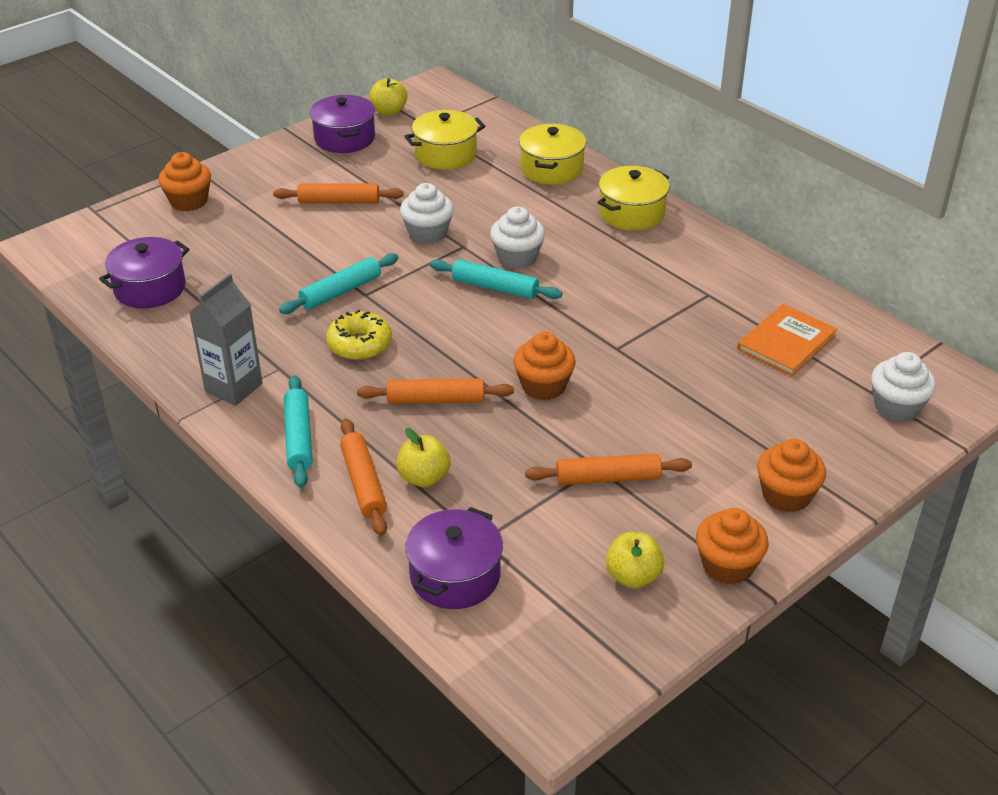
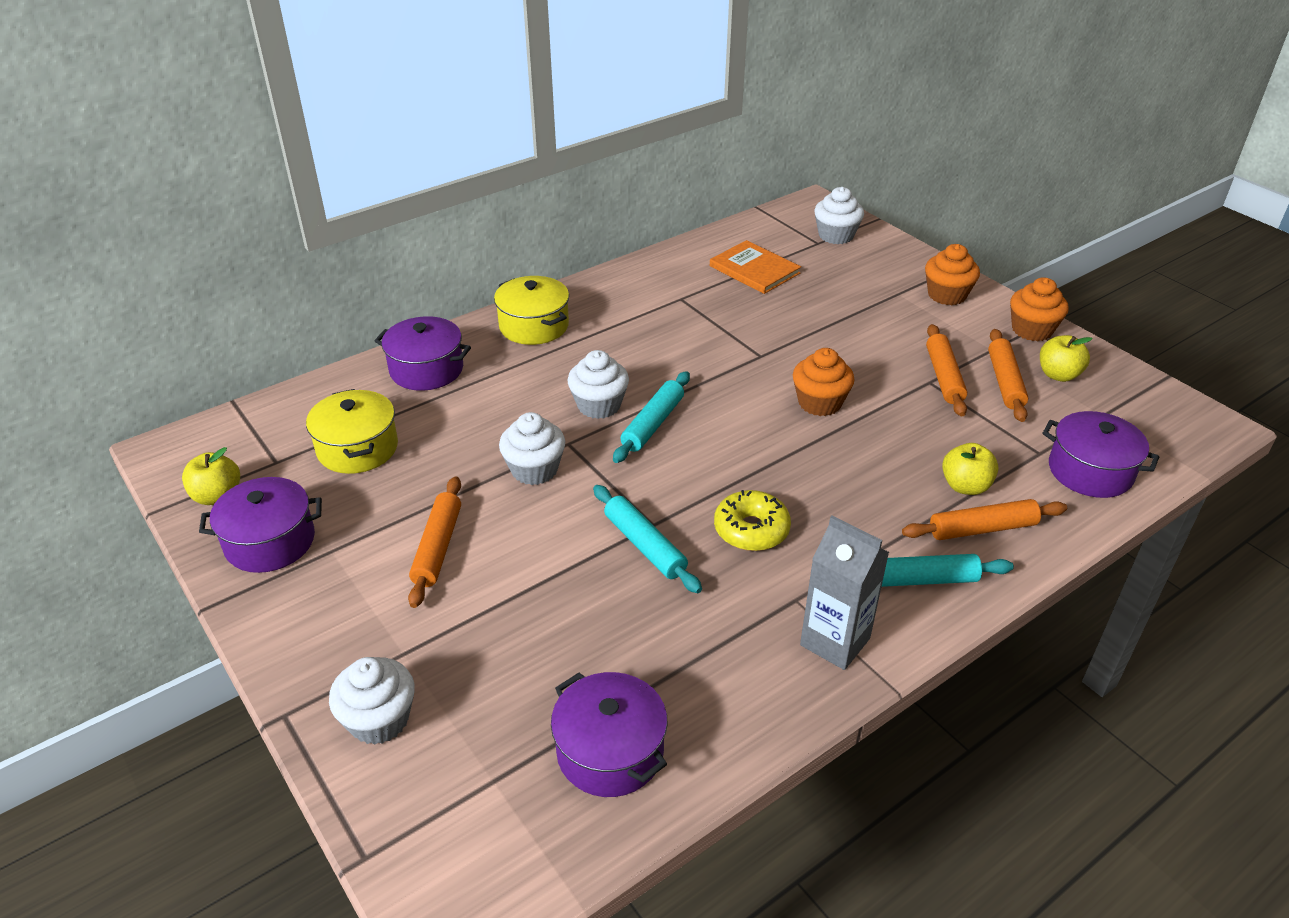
camera: 85 degrees left, 0 degrees up
(189, 201) = (379, 720): orange cupcake -> white cupcake
(436, 400) = (845, 474): orange rolling pin -> orange rolling pin (1004, 382)
(551, 169) = (426, 369): yellow pot -> purple pot

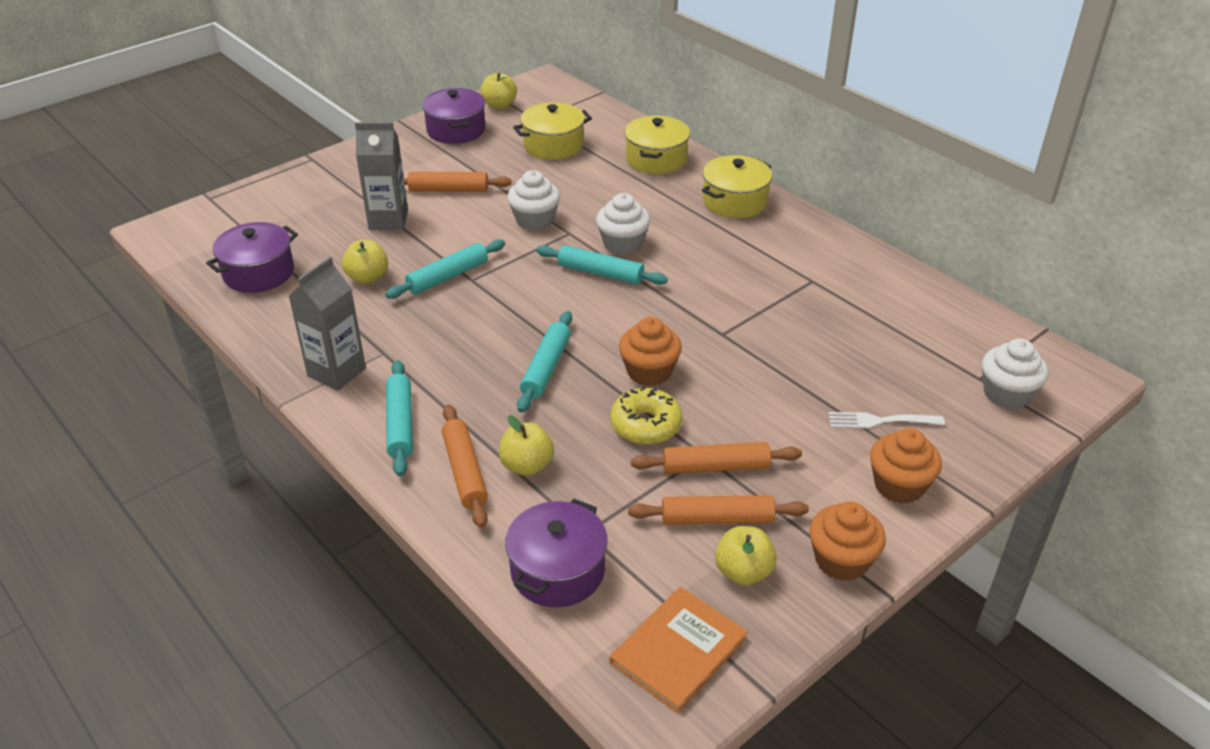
camera: 85 degrees right, 0 degrees up
(379, 720) = (302, 189): white cupcake -> none
(426, 369) = (656, 159): purple pot -> yellow pot
(499, 608) = (388, 220): none -> grey carton
(637, 623) = (368, 278): none -> yellow apple
(751, 530) = (465, 329): yellow donut -> yellow donut (646, 425)
(754, 270) = (892, 328): orange book -> orange book (678, 650)
(817, 469) = (546, 368): none -> turquoise rolling pin
(874, 292) = (880, 421): none -> white fork

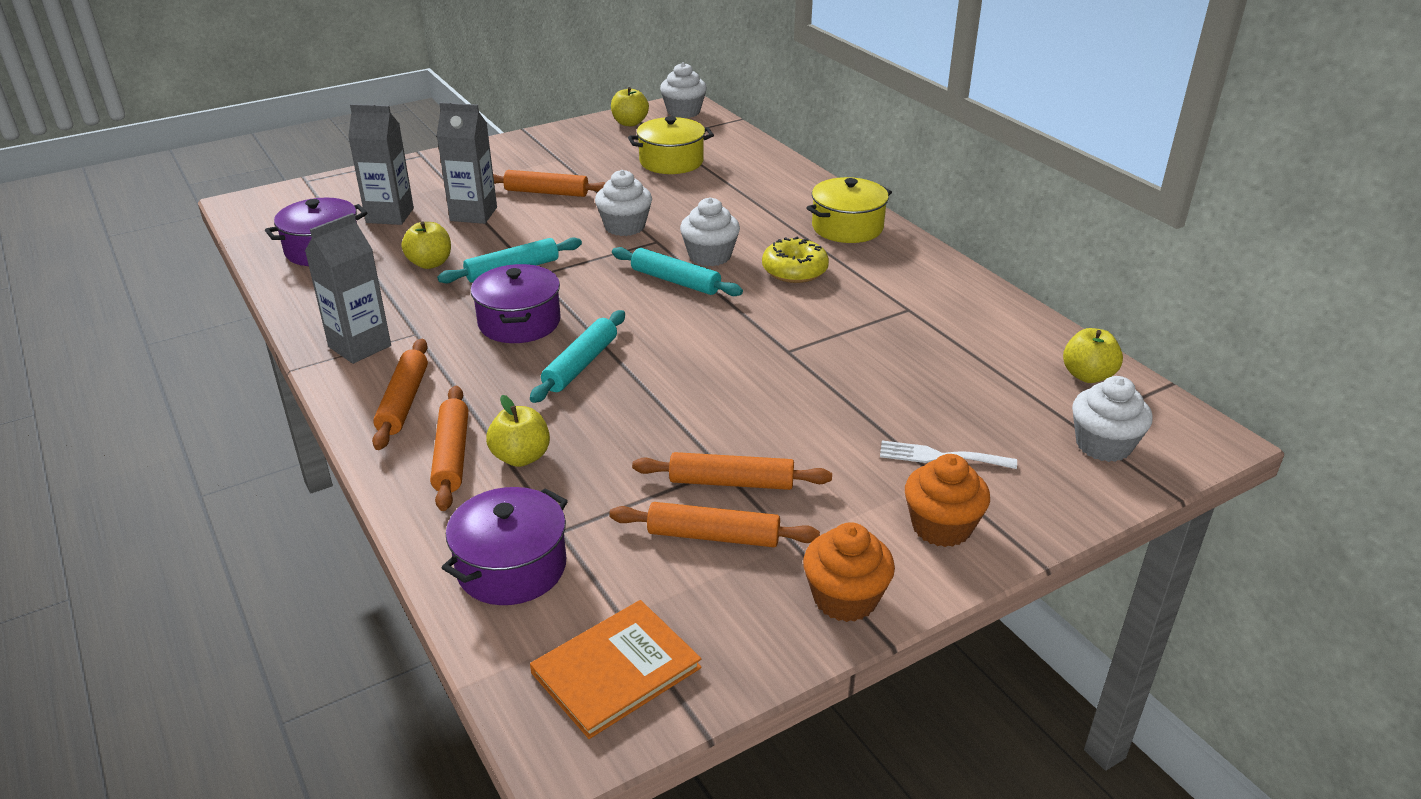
camera: 10 degrees right, 5 degrees down
(308, 229) = (390, 215): none -> grey carton
(400, 424) = (403, 402): turquoise rolling pin -> orange rolling pin
(456, 130) = (576, 141): purple pot -> purple pot (519, 322)
(546, 88) = (683, 112): none -> white cupcake
(646, 425) = (668, 431): yellow donut -> yellow donut (794, 270)
(649, 372) = (692, 379): orange cupcake -> none
(656, 159) = (775, 182): yellow pot -> none
(743, 572) = (723, 596): yellow apple -> yellow apple (1087, 376)

